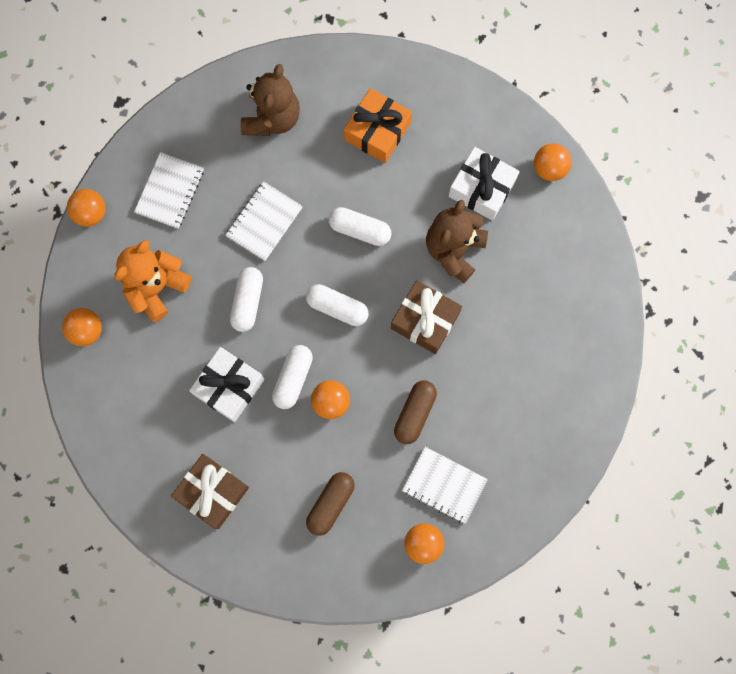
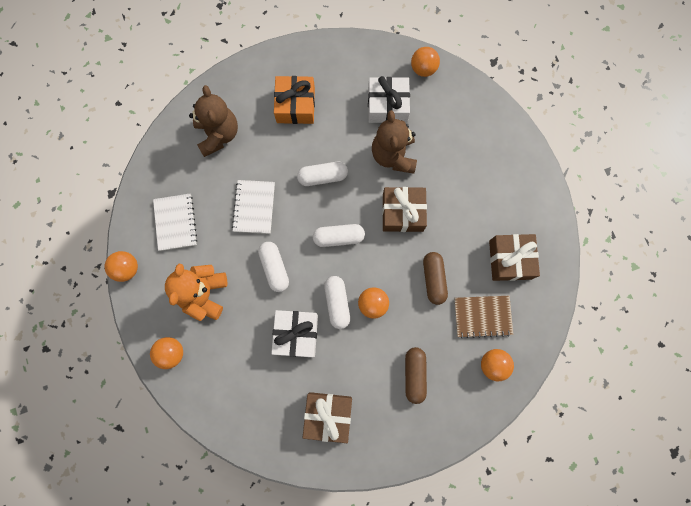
camera: 30 degrees left, 0 degrees up
(444, 485) = (482, 316): white notebook -> brown notebook
(514, 441) = (510, 260): none -> brown gift

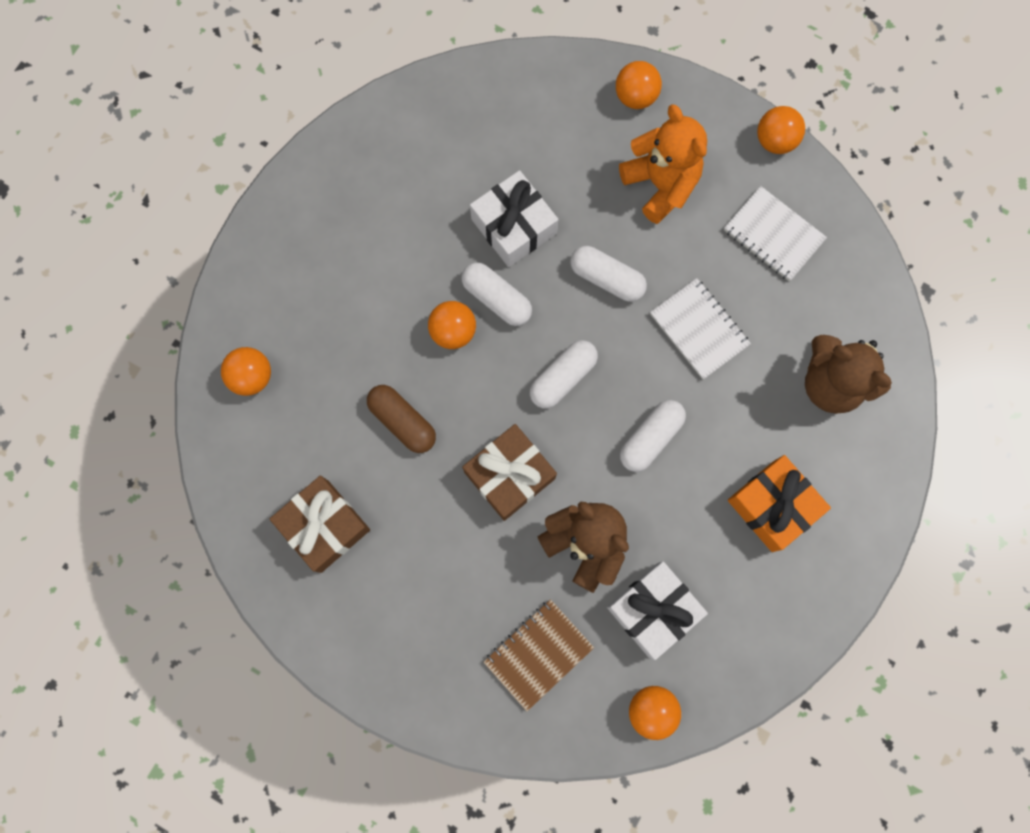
camera: 140 degrees right, 0 degrees up
(328, 415) = (402, 171): brown gift -> none
(414, 375) = (338, 291): brown capsule -> none
(482, 316) = (307, 425): brown notebook -> brown notebook (538, 654)

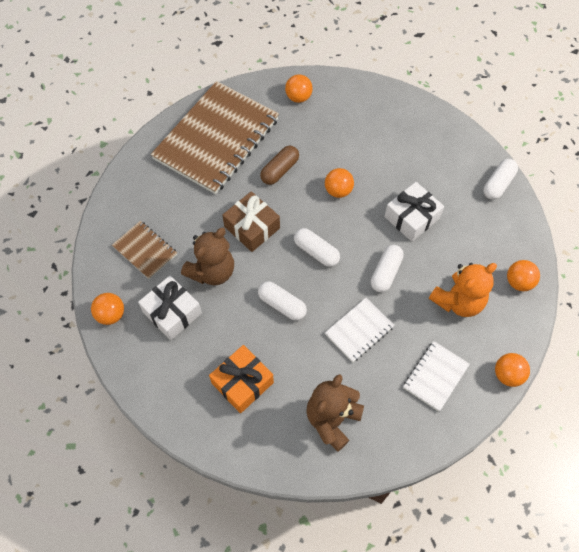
camera: 85 degrees right, 15 degrees down
(324, 526) = (216, 139): brown gift -> brown notebook
(496, 299) = (362, 212): white capsule -> white capsule (498, 184)

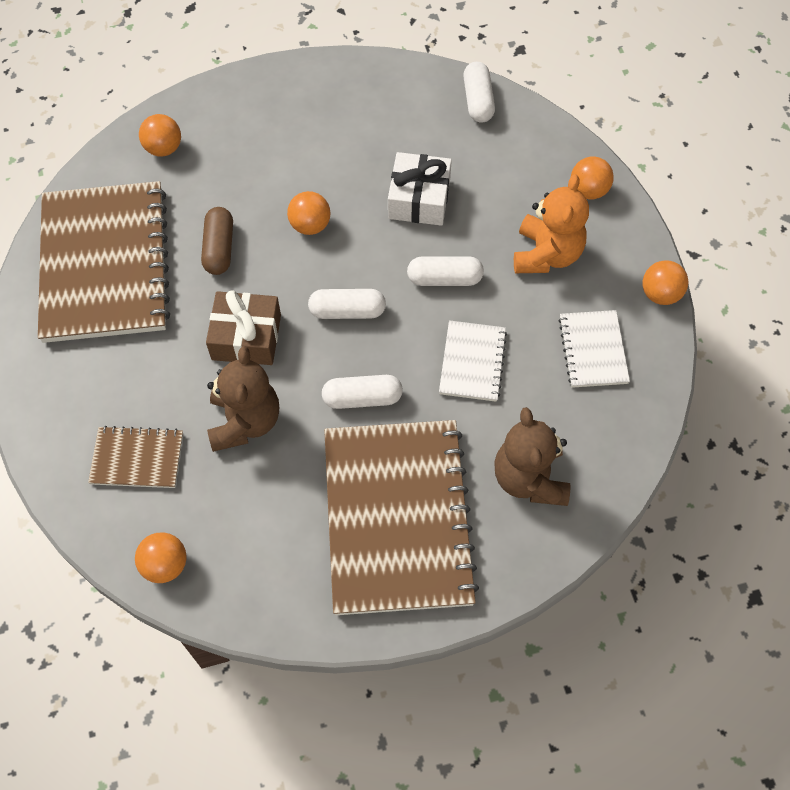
camera: 40 degrees left, 0 degrees up
(172, 312) = (240, 504): white gift -> none
(242, 383) = (397, 517): orange gift -> brown notebook
(385, 272) = (444, 279): white capsule -> white capsule turned 75 degrees counterclockwise

